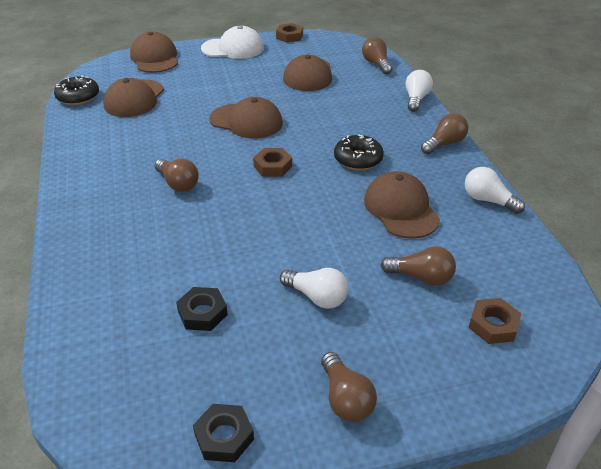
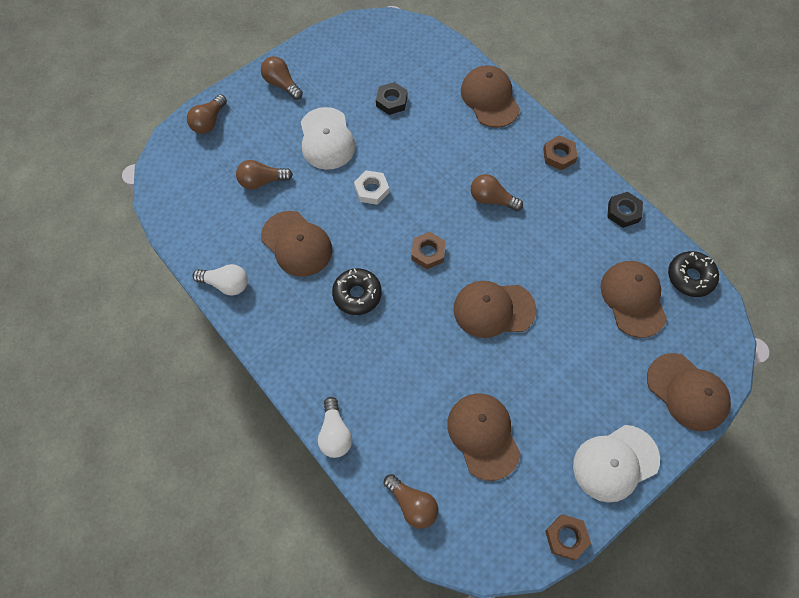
camera: 155 degrees right, 25 degrees up
(81, 272) = (490, 98): none -> brown cap
(224, 436) = (335, 45): black nut -> black nut (623, 212)
(294, 228) = (371, 190): none -> white nut
(317, 297) = (326, 139): white light bulb -> white cap
(444, 144) = (282, 355): brown light bulb -> brown light bulb (209, 121)
(493, 325) = (206, 161): brown nut -> brown nut (559, 155)

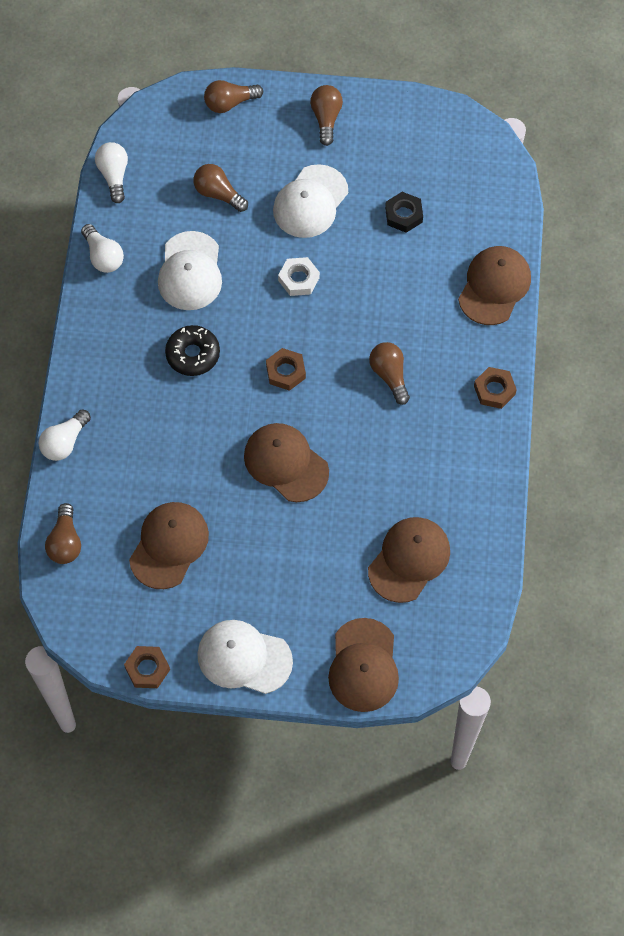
camera: 45 degrees right, 0 degrees up
(177, 227) = (114, 176): none -> white light bulb
(297, 244) = (190, 271): brown cap -> white cap
(623, 212) = (490, 486): black nut -> none
(690, 277) = (480, 588): black donut -> none

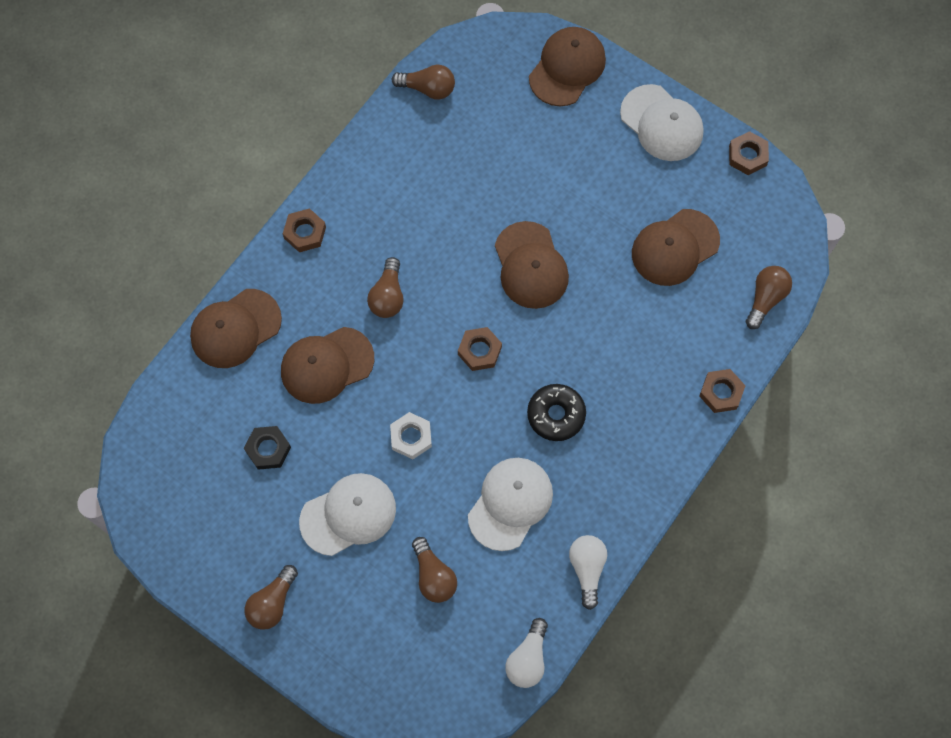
camera: 150 degrees left, 5 degrees up
(65, 442) = (721, 392): white light bulb -> brown nut
(230, 103) = (358, 680): brown light bulb -> brown light bulb (427, 88)
(409, 560) = (476, 129): brown cap -> brown cap (326, 365)

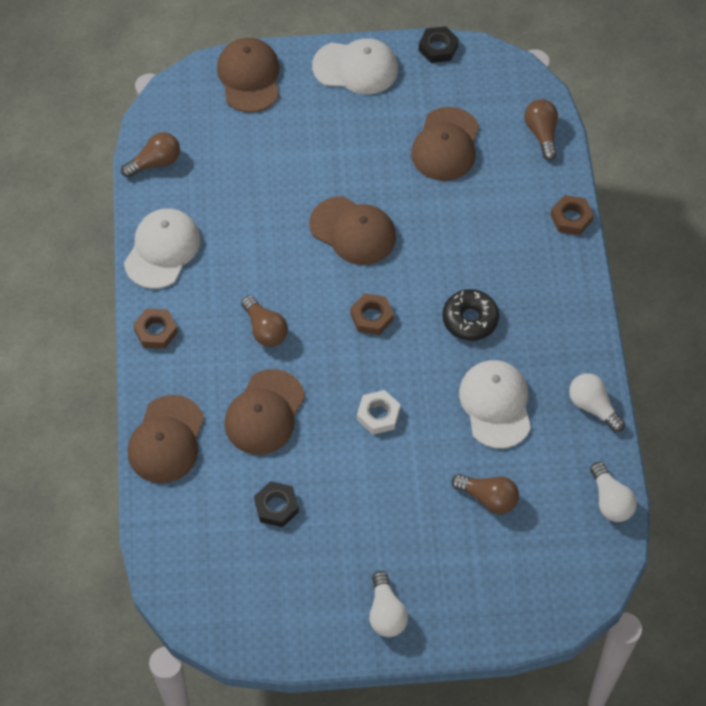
camera: 40 degrees left, 10 degrees down
(272, 603) = (386, 613): brown light bulb -> white light bulb
(348, 515) = (383, 505): white cap -> white cap (162, 250)
(747, 156) = (438, 48): brown nut -> black nut

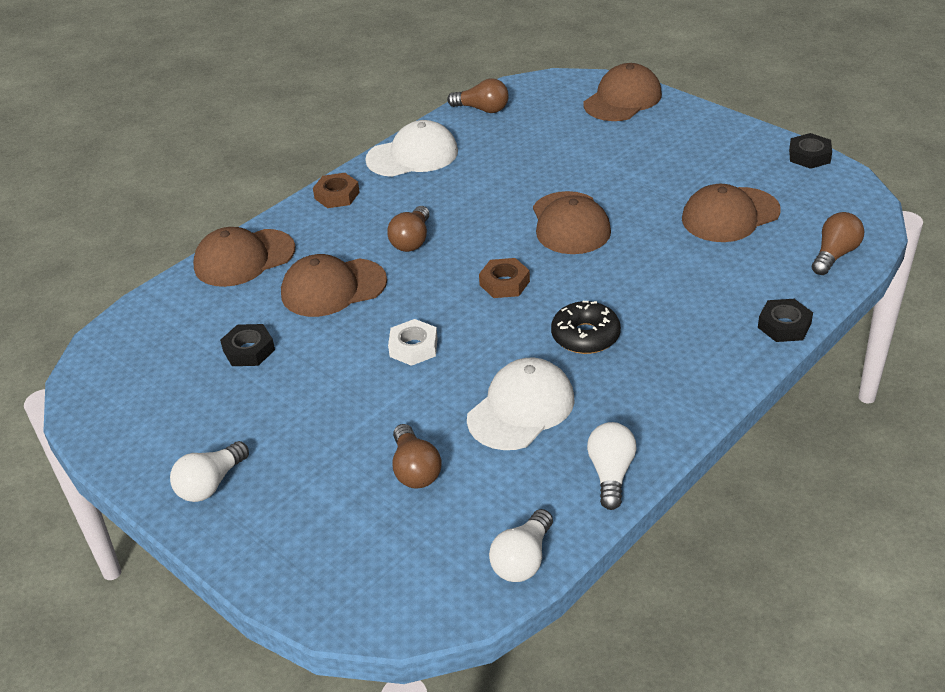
camera: 50 degrees right, 20 degrees down
(356, 68) = (717, 134): white cap -> none
(571, 218) = (784, 325): brown nut -> black nut

